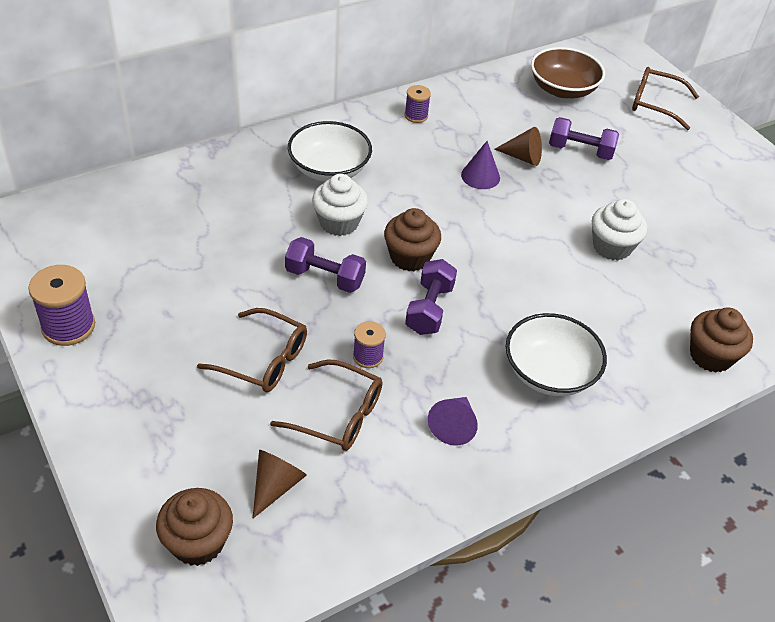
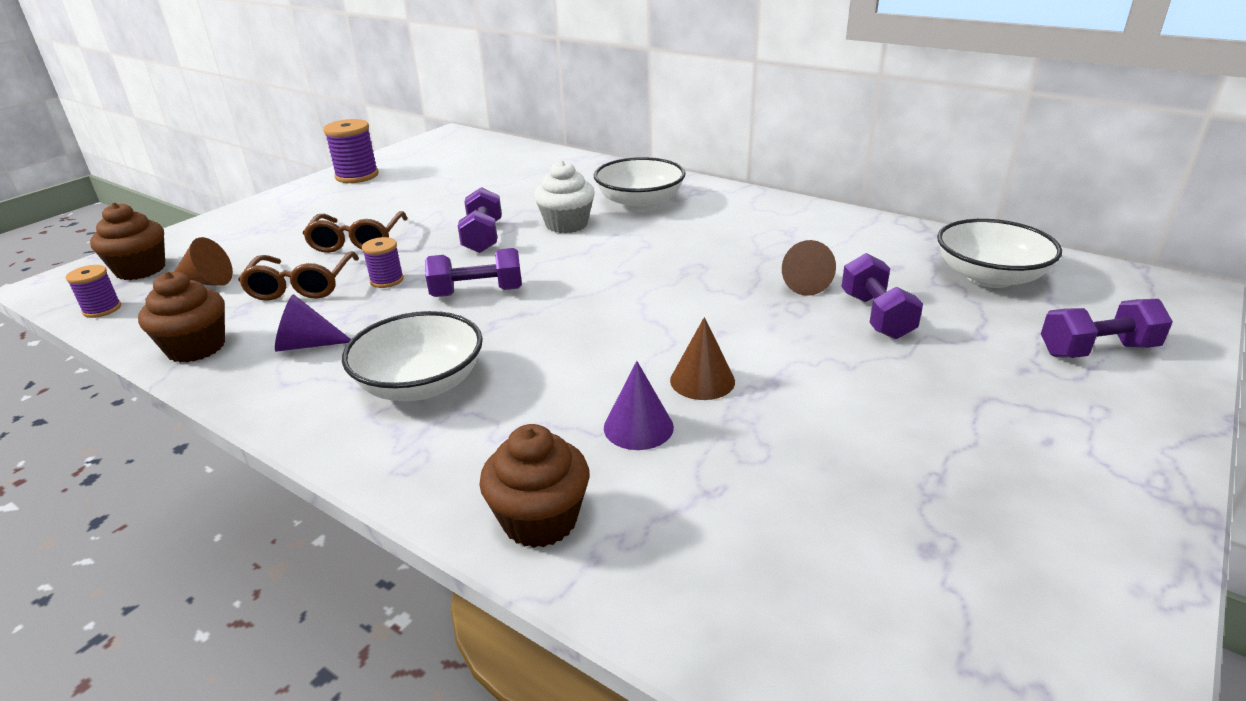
camera: 70 degrees right, 15 degrees down
(410, 257) = (549, 265): brown cupcake -> brown cupcake (196, 347)
(416, 116) = (784, 215): purple spool -> purple spool (102, 309)
(480, 176) = (730, 268): purple cone -> purple cone (638, 427)
(562, 89) = (989, 277): brown bowl -> white bowl
(612, 247) = (702, 380): white cupcake -> brown cone
(656, 104) = (1097, 350): brown glasses -> purple dumbbell

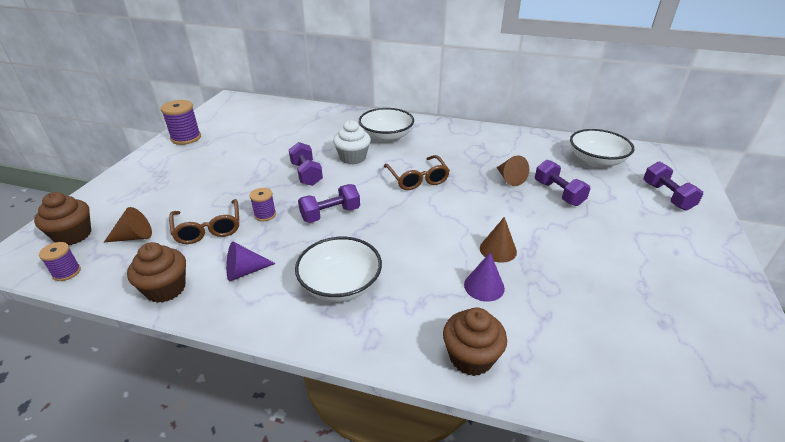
camera: 20 degrees left, 5 degrees up
(357, 241) = (223, 188): brown glasses -> brown glasses (417, 178)
(1097, 350) = (667, 196): purple dumbbell -> purple dumbbell turned 75 degrees counterclockwise

